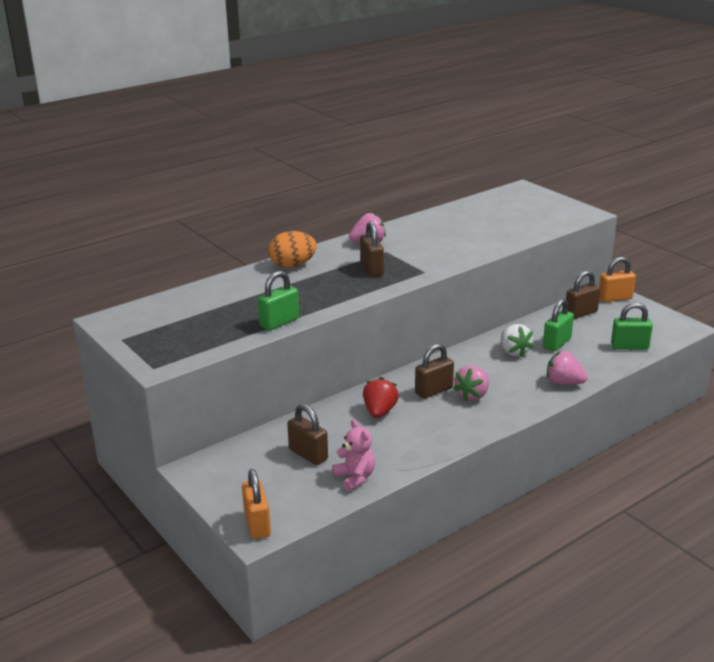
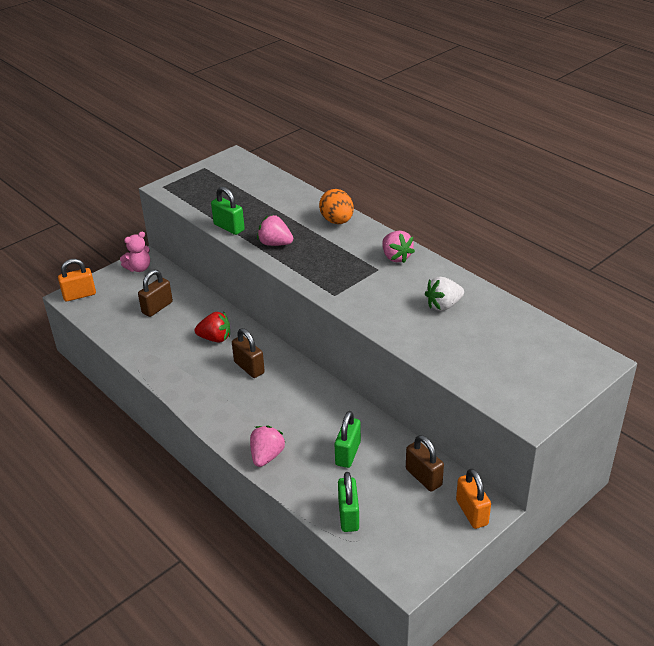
camera: 85 degrees right, 10 degrees up
(355, 478) = (125, 333): pink teddy bear -> pink teddy bear (139, 268)
(371, 269) = (335, 264): brown padlock -> none
(472, 395) = (242, 392): pink strawberry -> pink strawberry (275, 243)
(514, 352) = (325, 420): white strawberry -> white strawberry (443, 305)
(557, 343) = (348, 453): green padlock -> green padlock turned 75 degrees clockwise

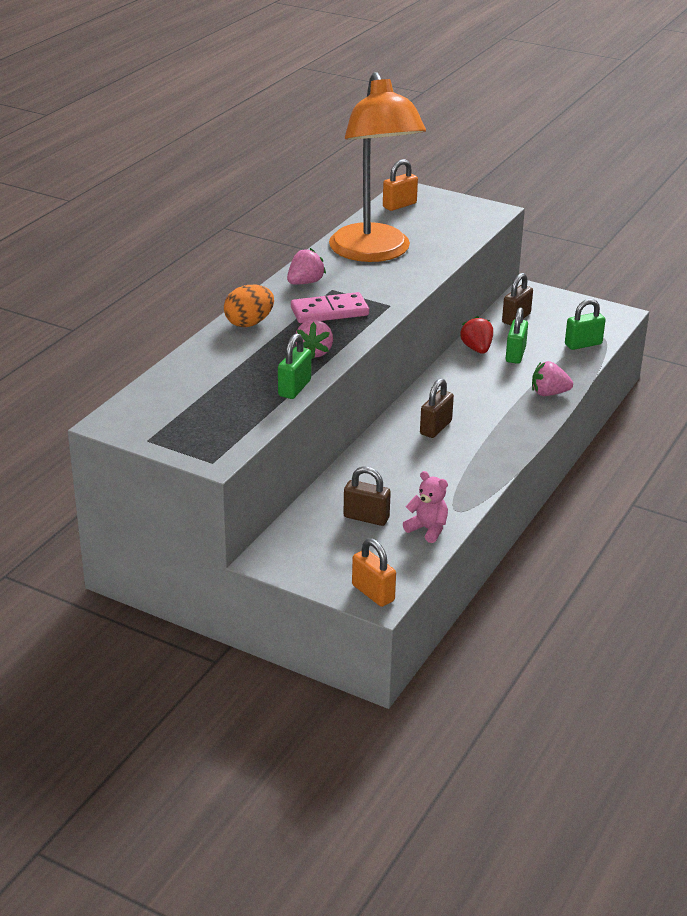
camera: 110 degrees left, 5 degrees down
(139, 268) = (288, 558): pink teddy bear -> pink teddy bear (427, 529)
(215, 338) = (400, 460): red strawberry -> red strawberry (477, 349)
(337, 261) = (329, 312): none -> pink domino
(348, 453) = (515, 354): green padlock -> green padlock turned 75 degrees counterclockwise
(443, 305) = (374, 253): white strawberry -> orange lamp
(472, 512) = (537, 296): orange padlock -> orange padlock (399, 205)

